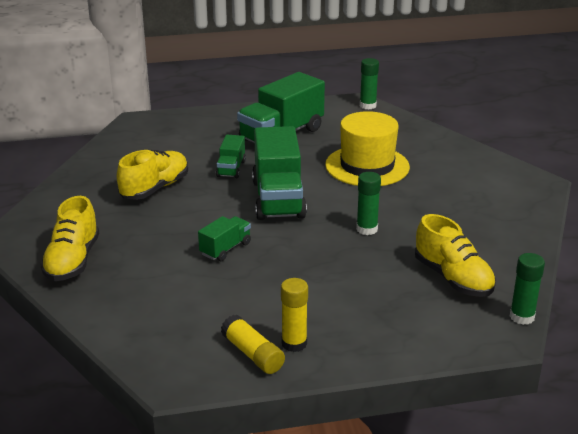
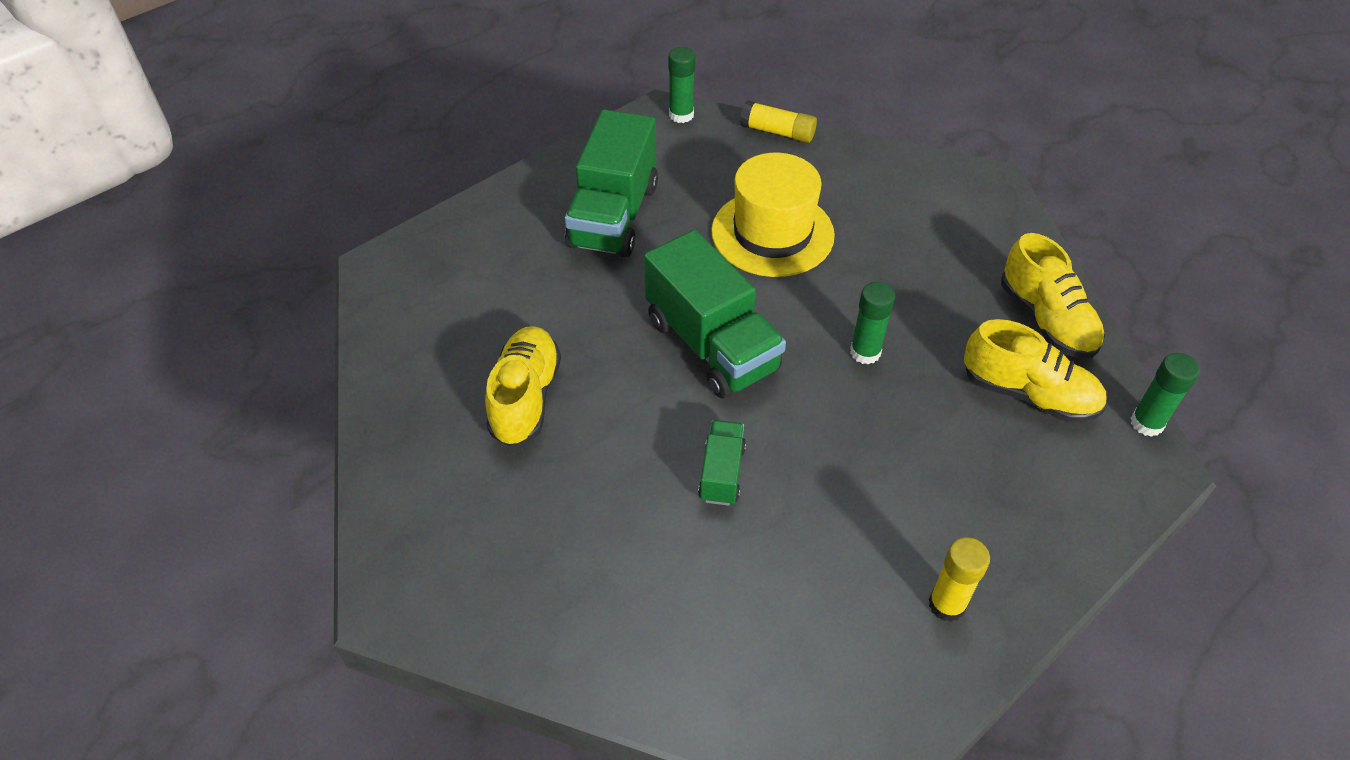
camera: 30 degrees left, 20 degrees up
(72, 261) = (530, 602): yellow shoe -> yellow shoe (1046, 320)
(231, 169) = (600, 312): green truck -> none
(252, 354) = (914, 651): yellow glue stick -> yellow glue stick (777, 132)

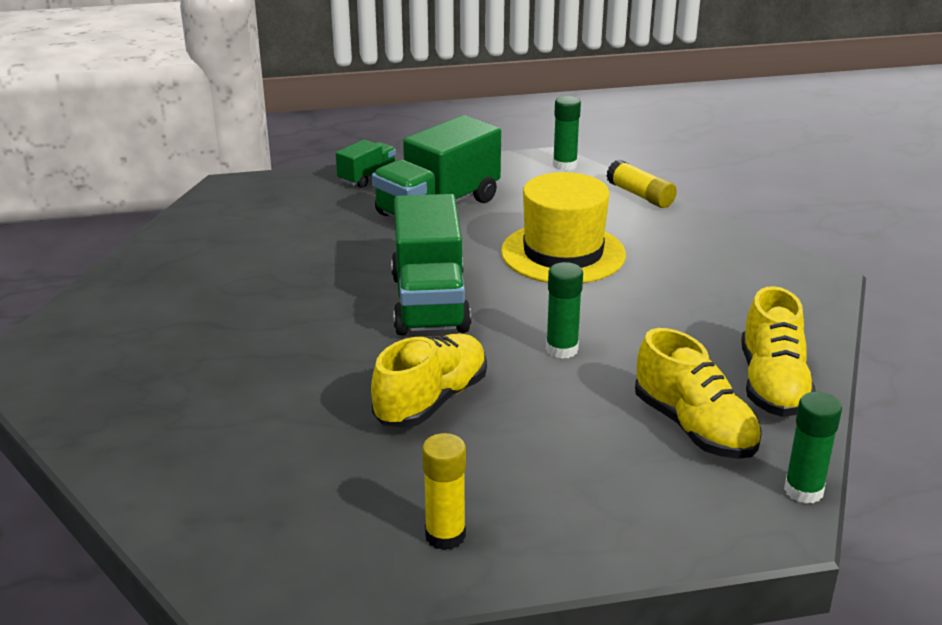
camera: 30 degrees right, 20 degrees down
(525, 398) = (246, 287): yellow shoe -> yellow shoe (431, 401)
(722, 473) = (346, 380): green truck -> green truck (367, 177)

